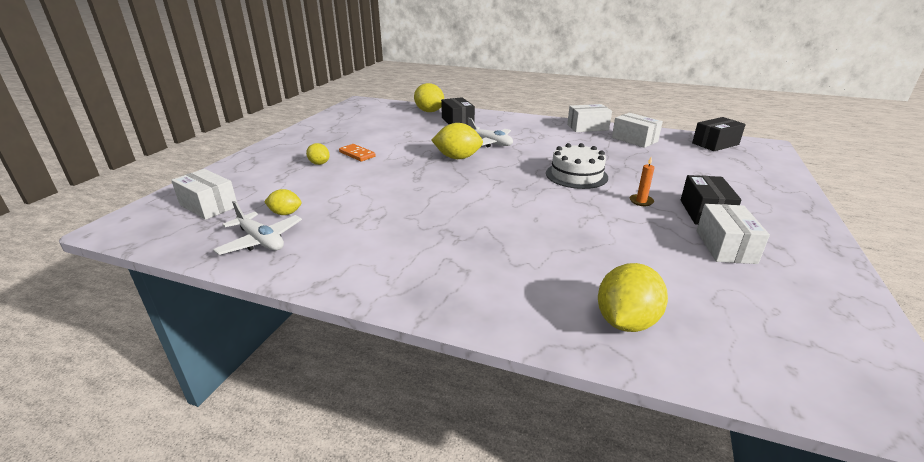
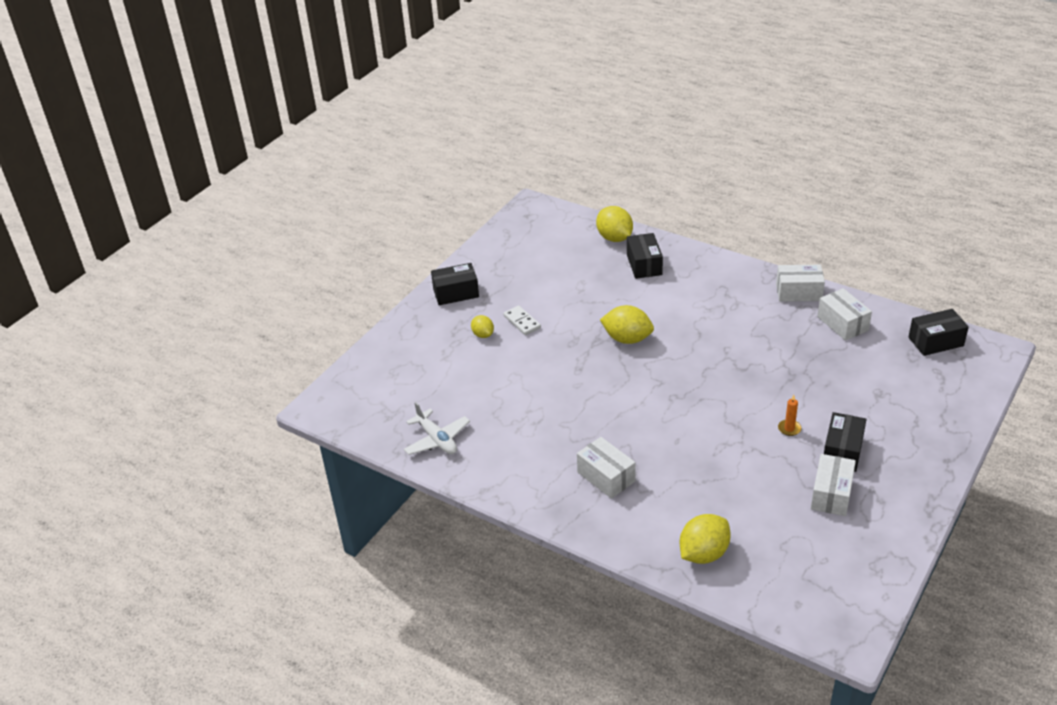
camera: 15 degrees right, 10 degrees up
(209, 206) = (386, 389): white box -> white box (606, 477)
(285, 213) = (454, 407): yellow lemon -> none
(294, 142) = (456, 293): none -> black box
(357, 154) = (522, 322): orange domino -> white domino
(490, 143) = (670, 314): white plane -> none
(576, 175) = (743, 382): white cake -> none

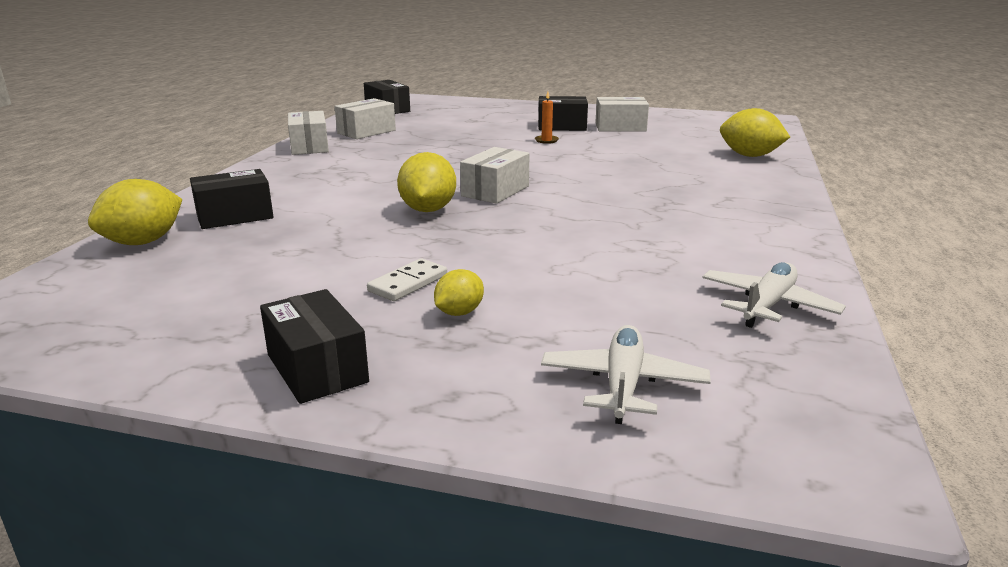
camera: 110 degrees left, 15 degrees down
(400, 370) = (623, 384): none -> white plane
(606, 477) = (701, 196): white box -> white box (495, 191)

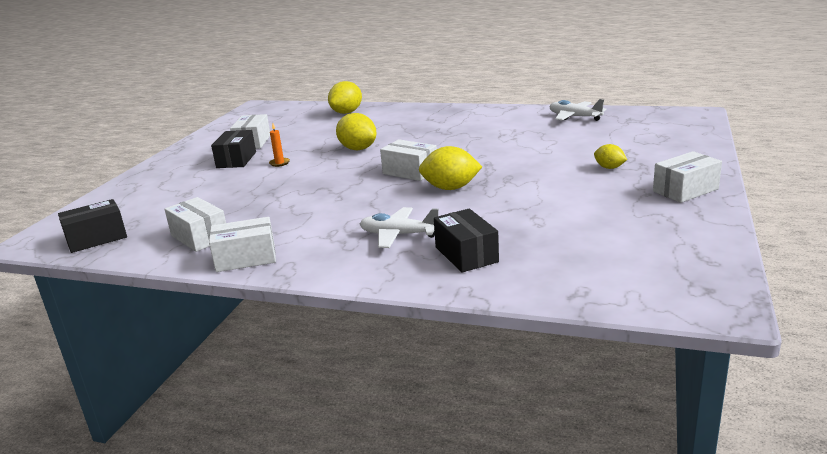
camera: 85 degrees left, 0 degrees up
(143, 242) = (532, 280): yellow lemon -> yellow lemon (358, 149)
(317, 368) = (685, 190): black box -> white box
(408, 283) = (577, 182): white domino -> none
(623, 384) = (659, 138): white plane -> white plane (398, 235)

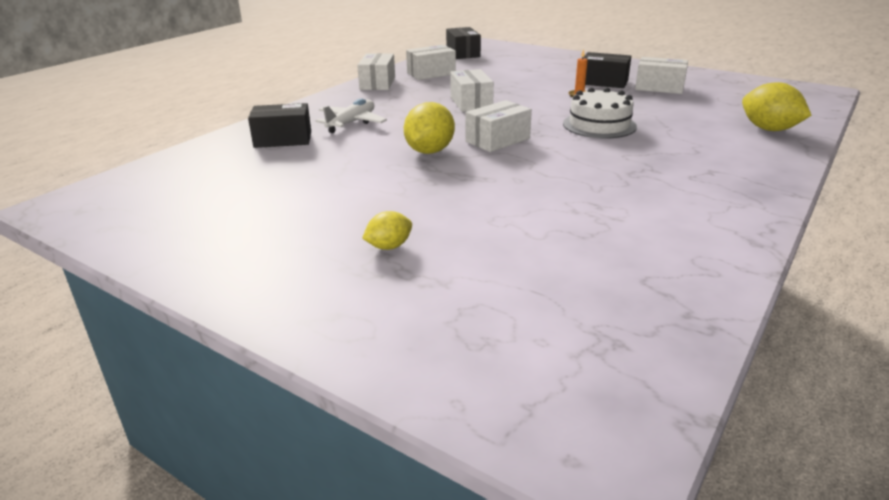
camera: 105 degrees right, 5 degrees up
(358, 149) = (599, 125): yellow lemon -> white cake
(574, 117) = (662, 285): white plane -> none
(685, 190) = (255, 275): white box -> white box (471, 103)

